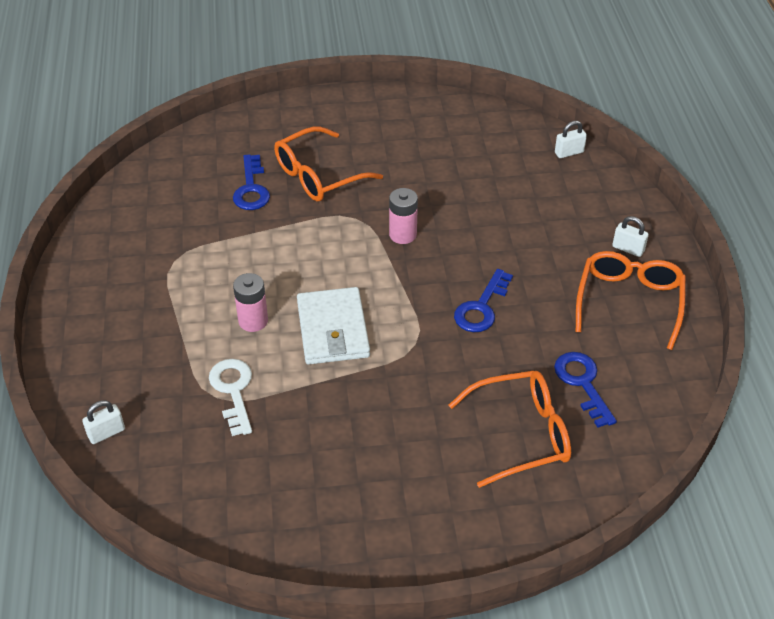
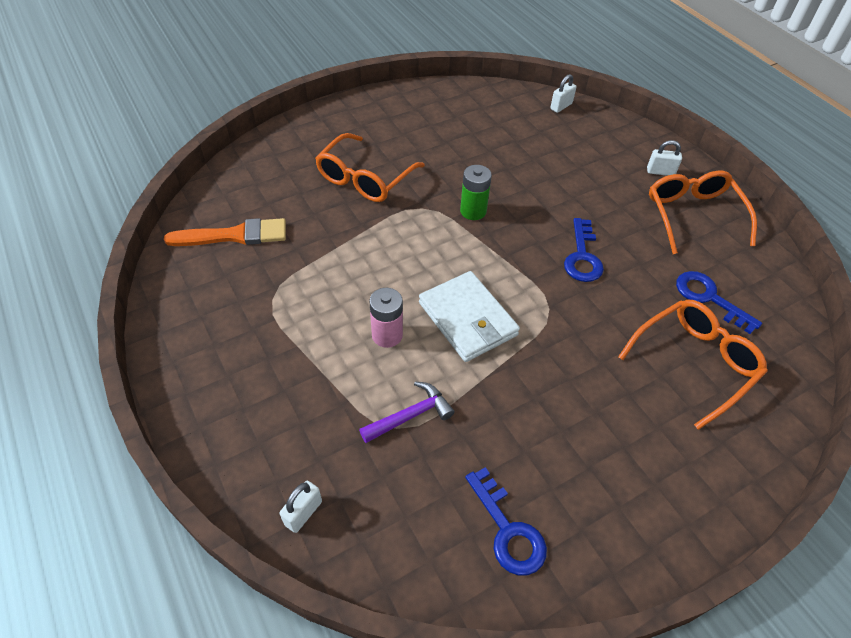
camera: 25 degrees left, 5 degrees up
(171, 196) = (234, 235): none -> orange brush
(233, 391) = (411, 415): white key -> purple hammer
(251, 188) = (309, 207): blue key -> blue key (508, 530)
(402, 234) = (473, 211): pink battery -> green battery

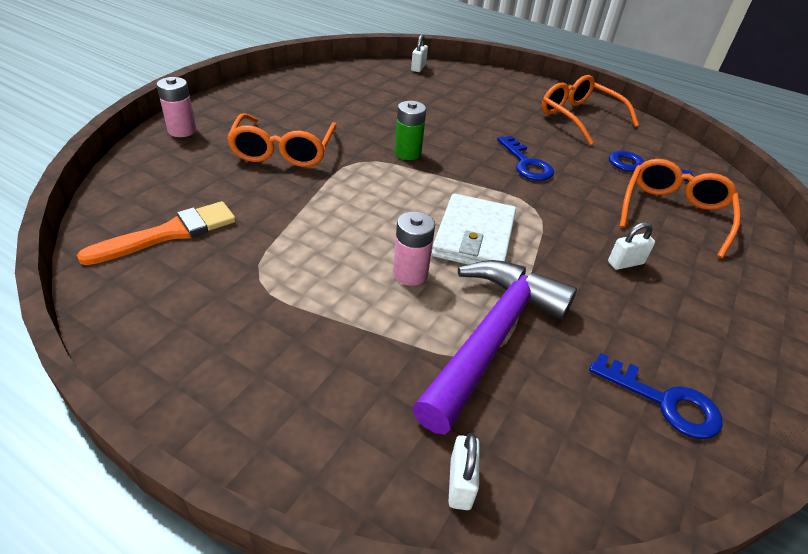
camera: 30 degrees left, 10 degrees down
(297, 134) = (182, 130): none -> pink battery
(411, 415) = (491, 336): purple hammer -> purple hammer, size x2.06
(467, 319) = (474, 236): white wallet -> white wallet turned 75 degrees clockwise
(660, 172) = (531, 95): white padlock -> white padlock (625, 263)

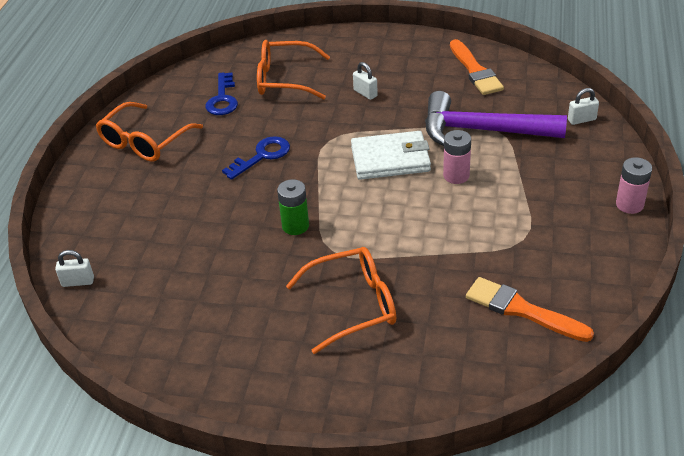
camera: 105 degrees left, 0 degrees up
(182, 130) = (372, 401): pink battery -> pink battery (629, 205)
(664, 401) = (475, 71): blue key -> orange brush

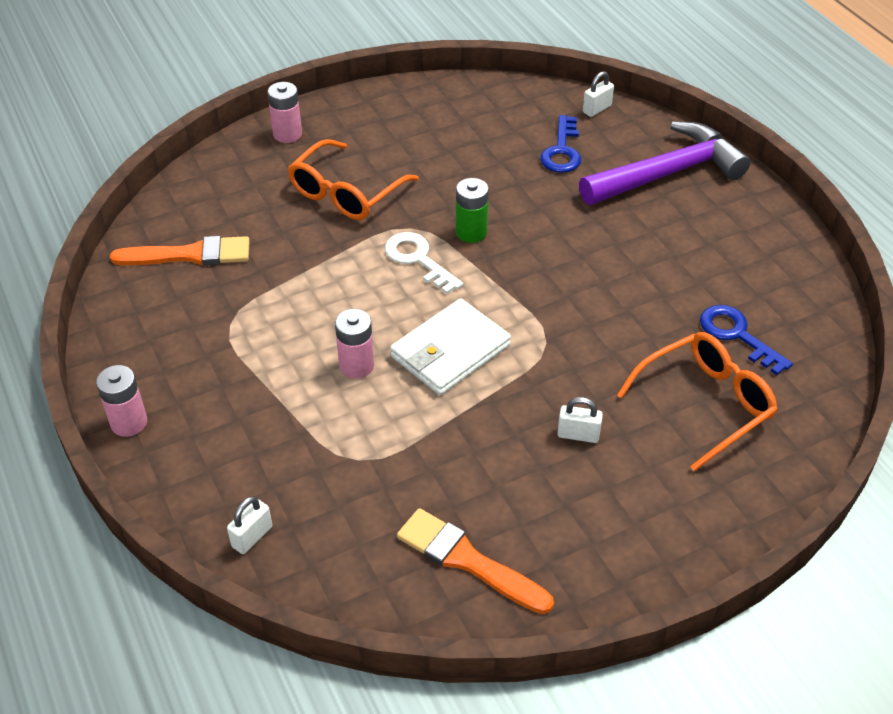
camera: 140 degrees right, 5 degrees up
(145, 141) = (737, 243): orange glasses -> none
(262, 156) = (594, 286): blue key -> blue key (562, 151)
(350, 398) = (287, 134): none -> pink battery
(352, 224) = (418, 259): none -> white key
(481, 131) = (375, 448): purple hammer -> purple hammer (668, 173)

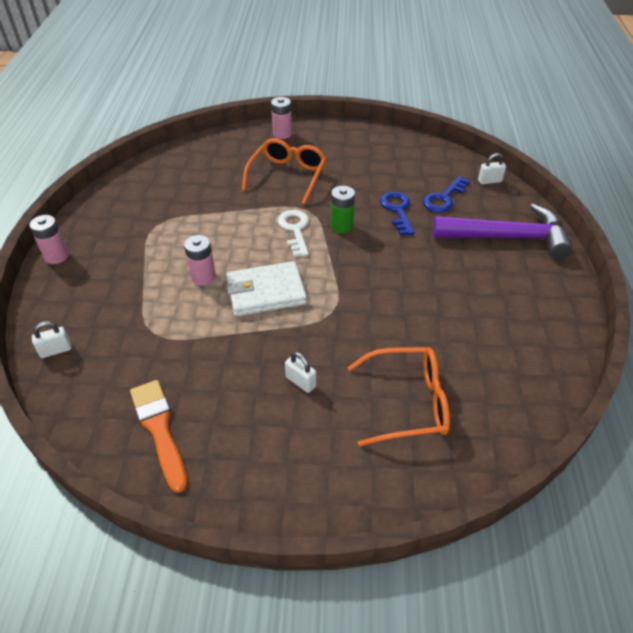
camera: 30 degrees right, 0 degrees up
(189, 255) = (171, 179): orange brush -> none
(347, 192) = (287, 176): orange glasses -> orange glasses turned 135 degrees clockwise
(737, 335) = (471, 365): blue key -> blue key (397, 210)

